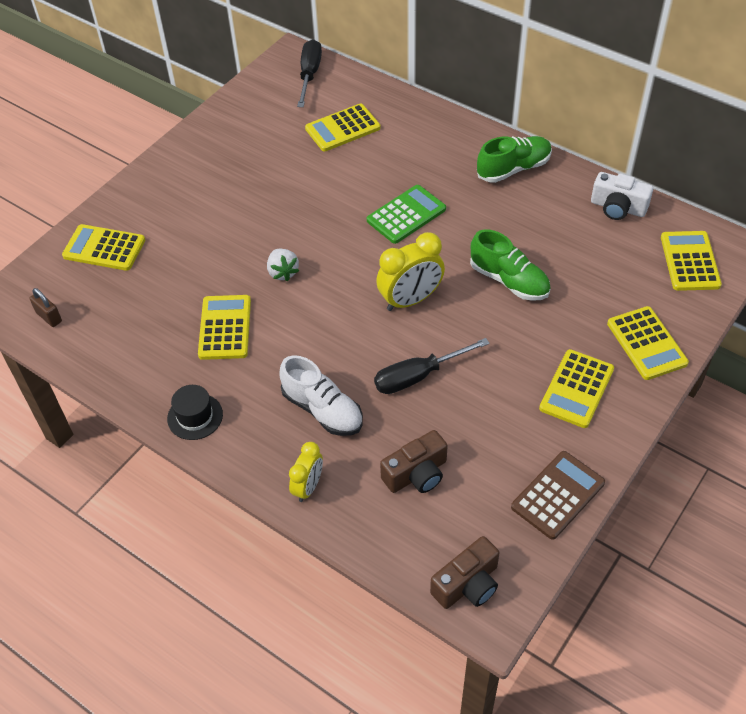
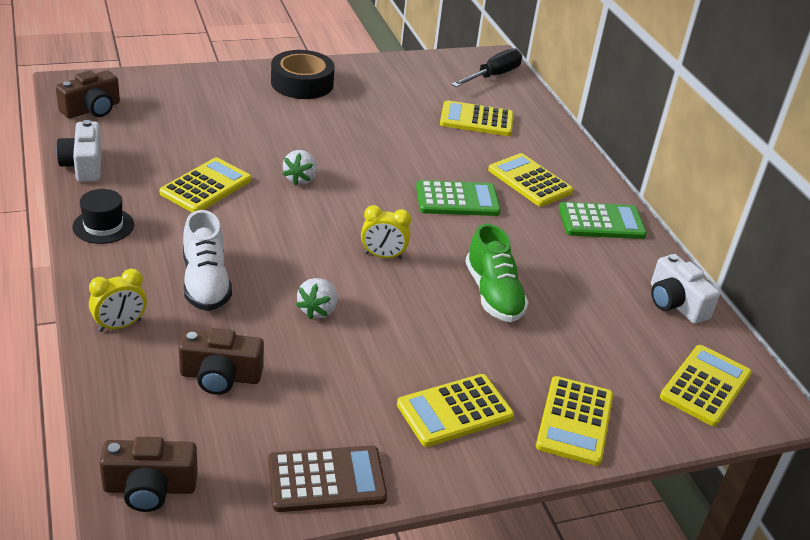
camera: 30 degrees right, 15 degrees down
(49, 317) = (92, 109): brown padlock -> brown camera
(104, 248) = (187, 93): yellow calculator -> yellow calculator (529, 181)
(112, 374) = (84, 165): none -> white camera
(179, 177) = (302, 83): none -> black tape
(410, 300) = (383, 256): yellow clock -> yellow clock, size x0.62
(418, 376) = (318, 310): black screwdriver -> white strawberry
(513, 169) = (601, 222): green shoe -> green calculator

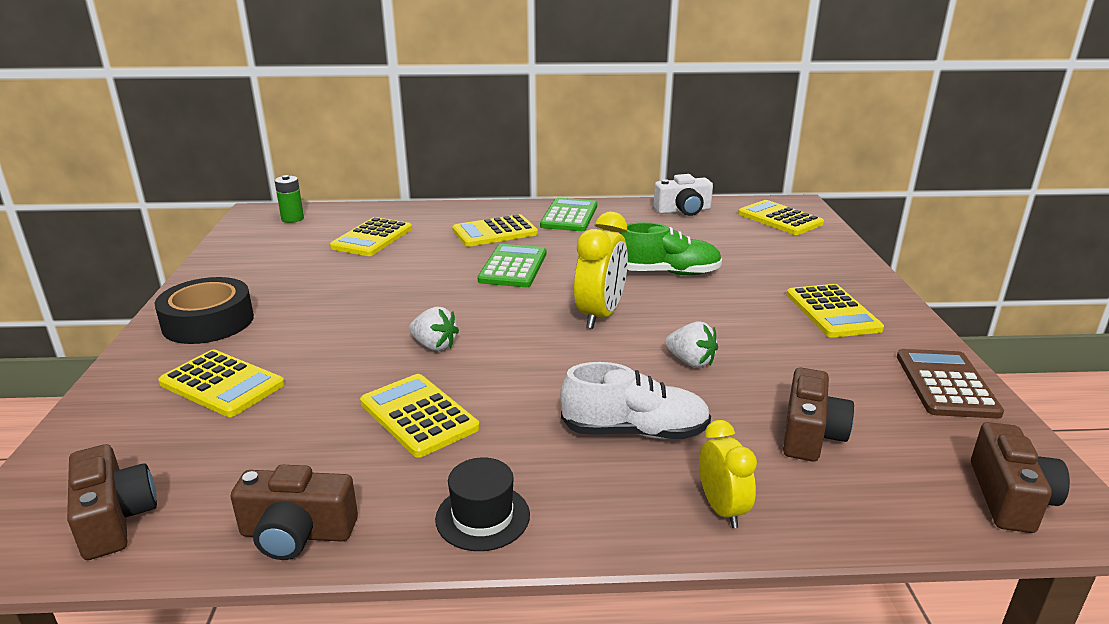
camera: 70 degrees left, 10 degrees down
(84, 165) = (297, 533): white camera -> brown camera
(383, 256) = (600, 315): yellow clock -> yellow clock, size x1.61
(493, 76) = (292, 219): black screwdriver -> green battery
(575, 421) = (831, 267): yellow calculator -> yellow calculator (222, 384)

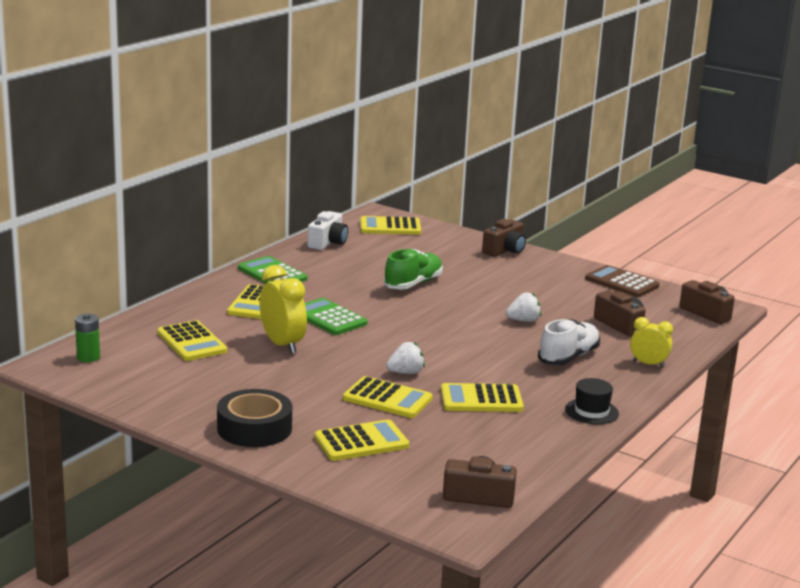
camera: 55 degrees left, 5 degrees down
(297, 533) = (551, 454): brown camera -> brown camera (505, 250)
(600, 315) = (438, 320): yellow clock -> yellow clock (282, 345)
(832, 312) = (524, 270): yellow calculator -> yellow calculator (387, 399)

